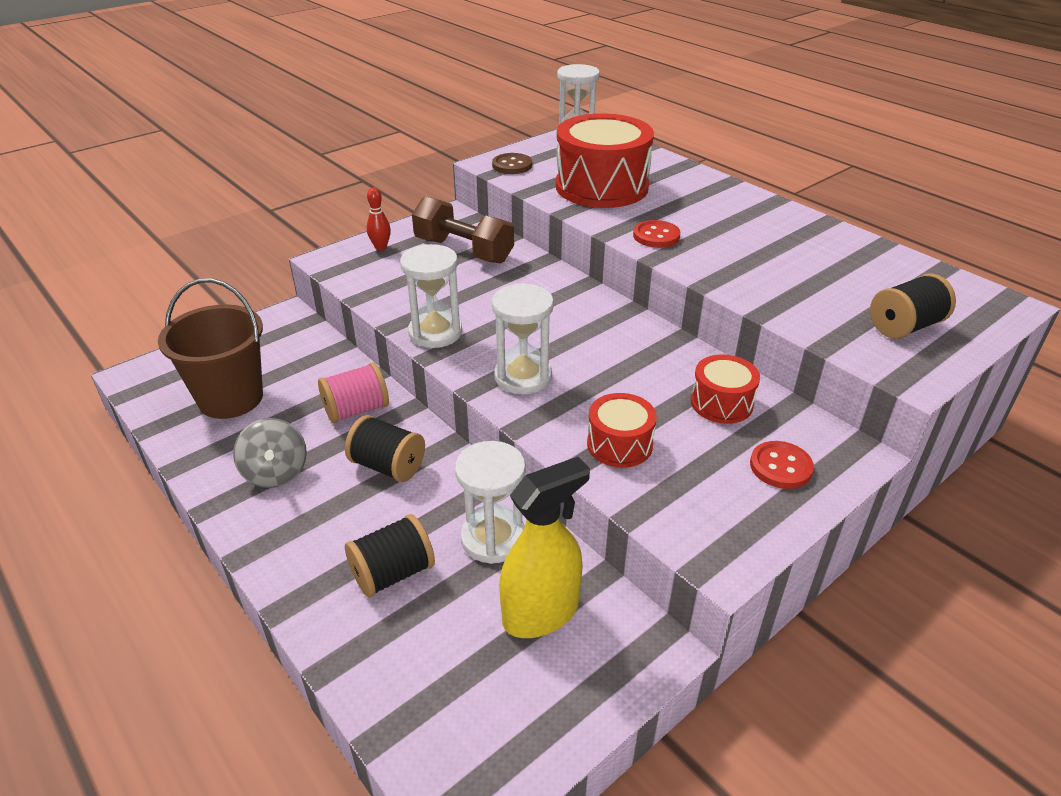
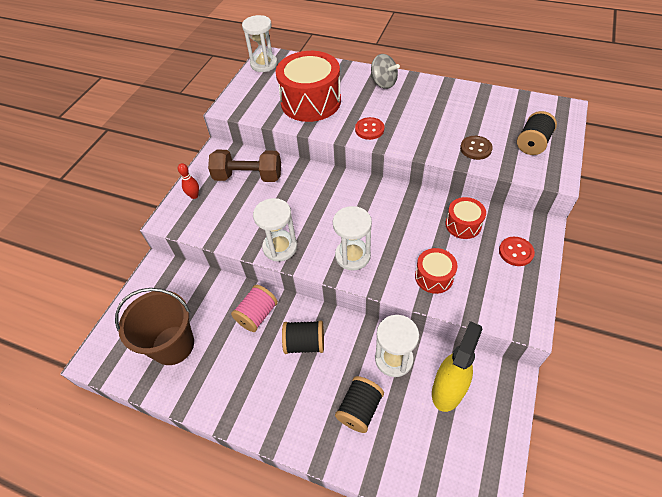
camera: 25 degrees left, 15 degrees up
(276, 473) = (244, 382): grey spinning top -> grey spinning top (383, 83)
(512, 165) = (243, 104): brown button -> brown button (475, 148)

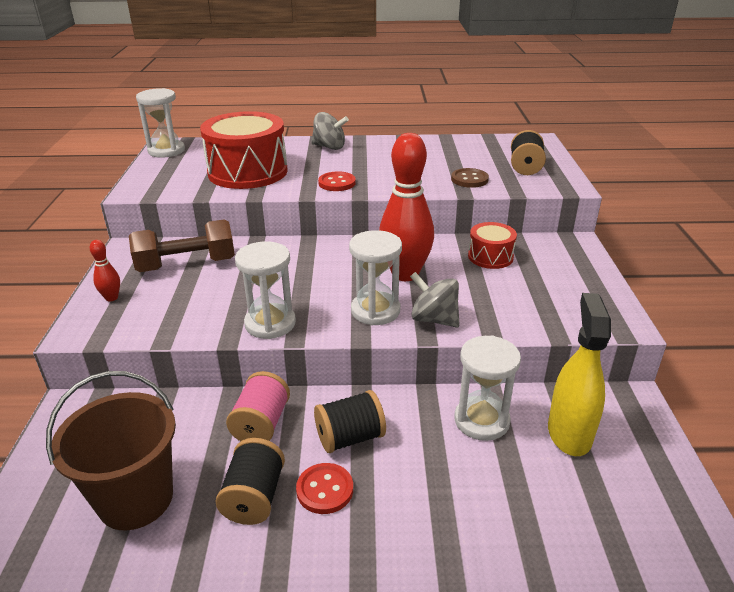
camera: 25 degrees left, 20 degrees down
(359, 409) = (470, 490): black spool -> black spool (254, 497)
(389, 276) = (434, 319): none -> grey spinning top
(390, 225) = (405, 274): none -> red bowling pin
(434, 277) = (489, 308): red drum -> none
(516, 252) = (564, 267): red button -> red button (325, 490)

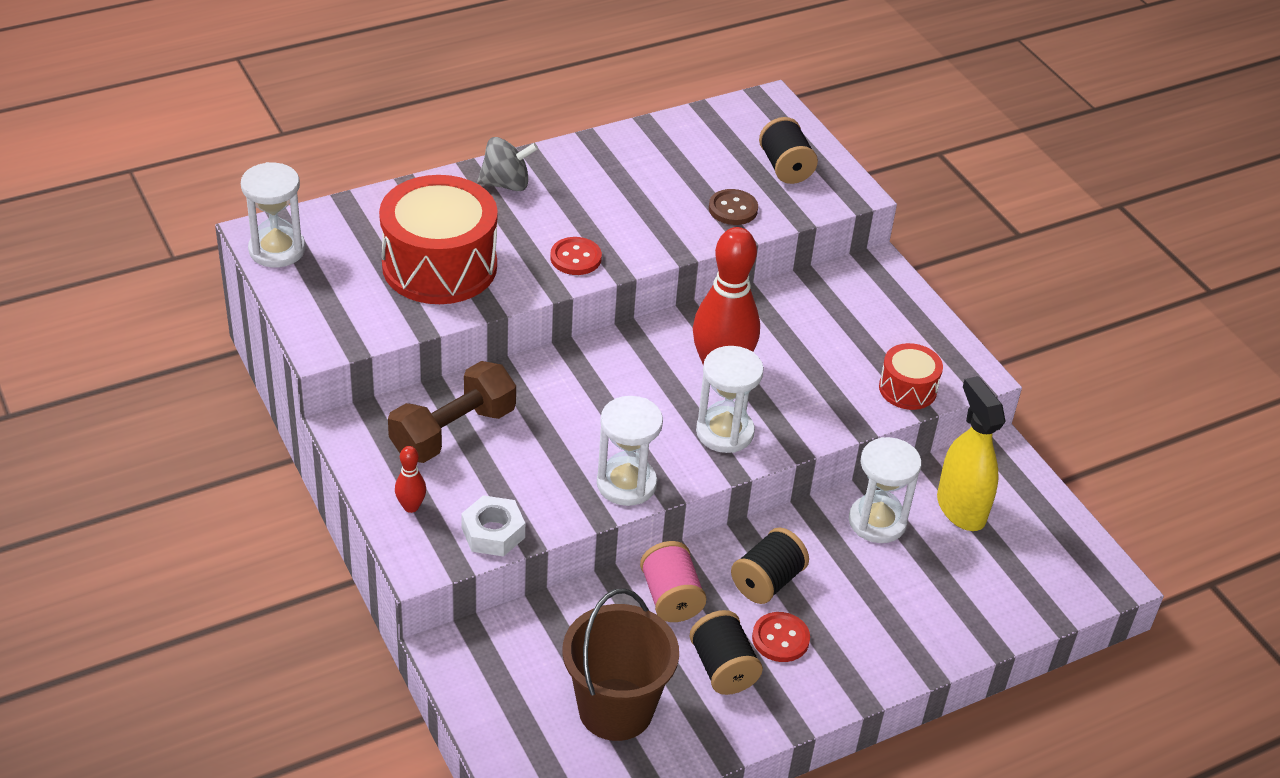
camera: 30 degrees left, 10 degrees up
(145, 327) = (493, 533): none -> white nut
(434, 319) = (792, 425): grey spinning top -> none
(490, 257) = (798, 316): red drum -> red drum (907, 389)

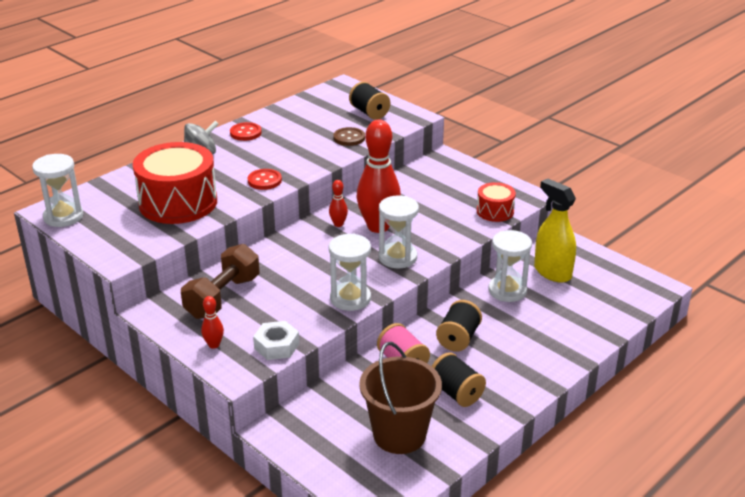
camera: 15 degrees left, 10 degrees down
(665, 350) = (338, 224): none -> red bowling pin
(780, 639) = (483, 367): red button -> red button (245, 133)

